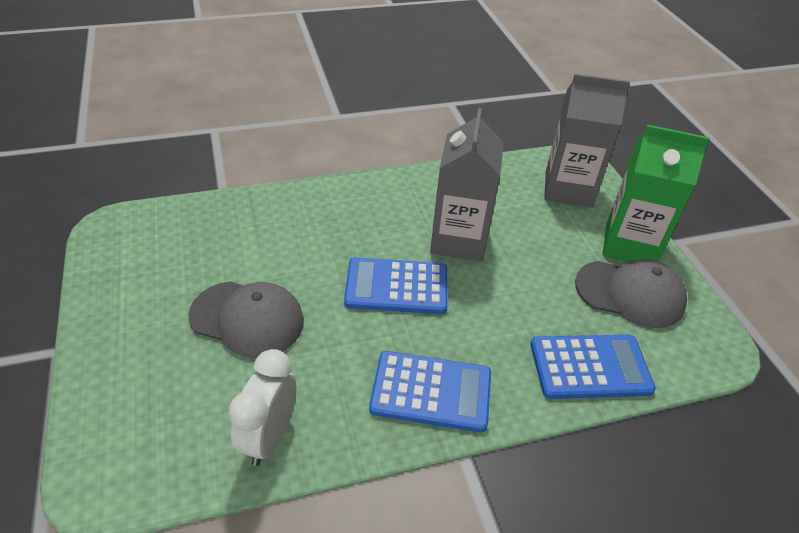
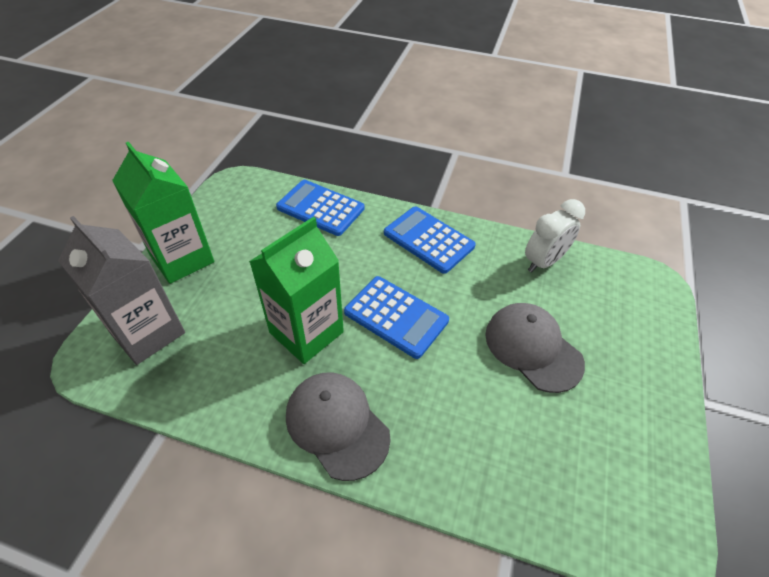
camera: 145 degrees left, 5 degrees up
(459, 240) = (306, 332): grey carton -> green carton
(630, 294) = (237, 230): grey cap -> grey cap (337, 425)

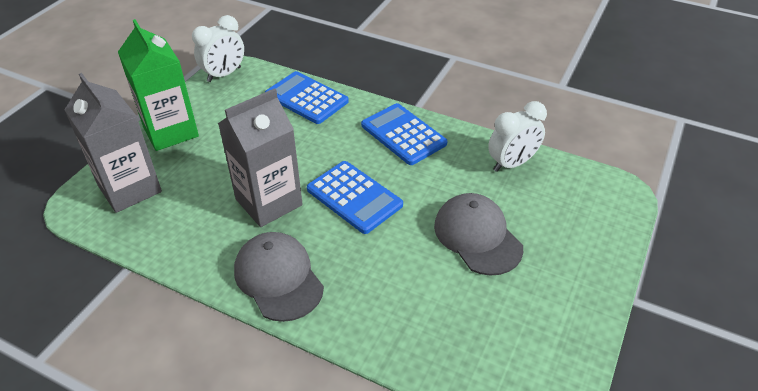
camera: 10 degrees right, 5 degrees down
(228, 188) = (224, 74): none -> white clock
(306, 332) = (269, 202): green carton -> grey carton

